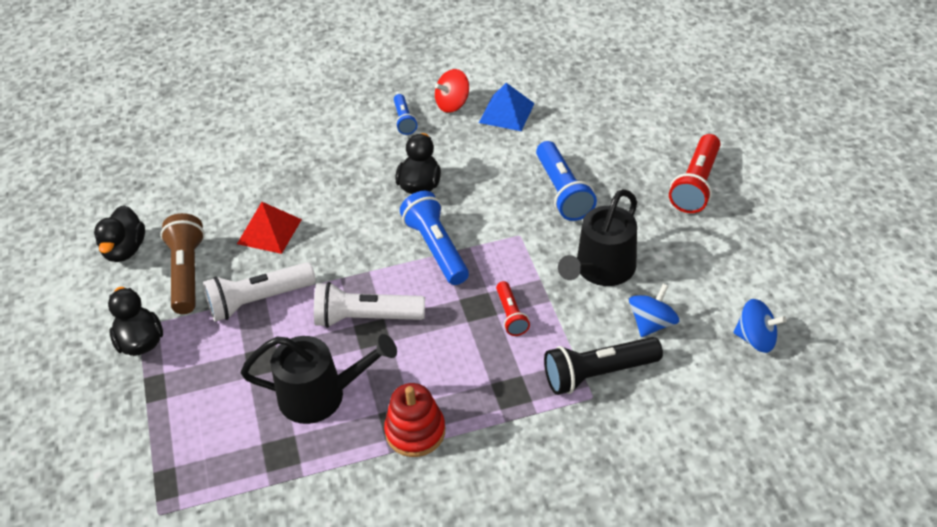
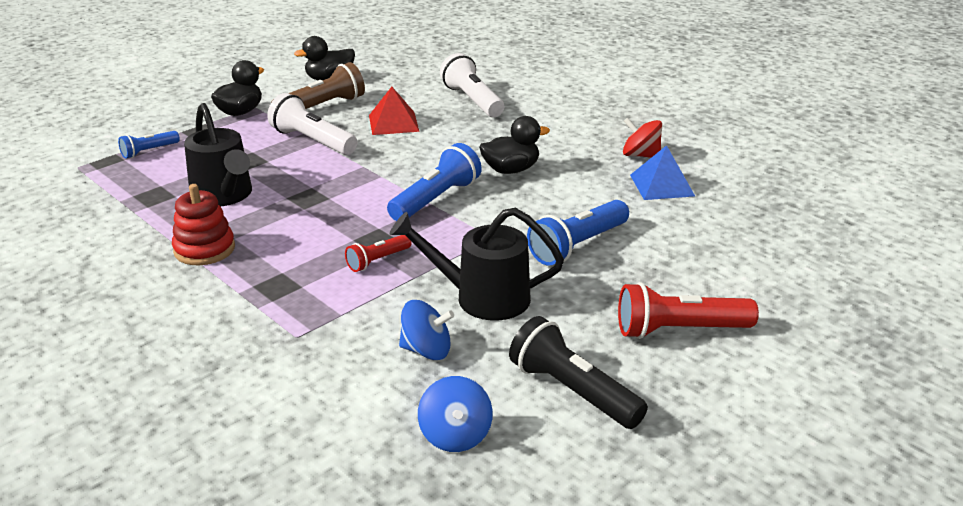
camera: 60 degrees right, 15 degrees down
(366, 318) = (324, 190): white flashlight -> white flashlight (472, 100)
(404, 120) = (590, 139): blue flashlight -> blue flashlight (149, 151)
(598, 374) = (331, 332): black flashlight -> black flashlight (573, 391)

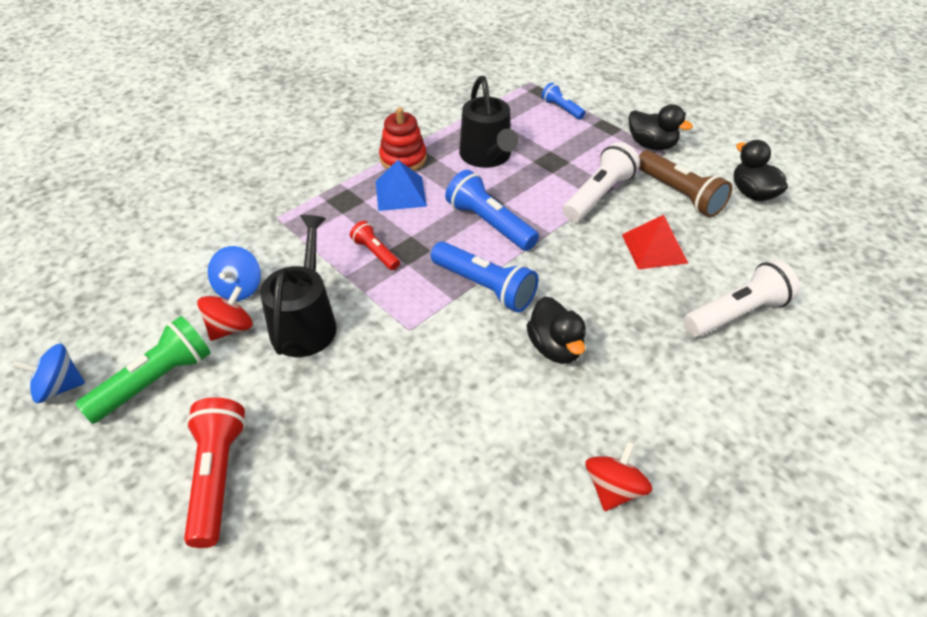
camera: 90 degrees right, 15 degrees up
(224, 196) = (487, 157): black watering can -> black watering can turned 75 degrees counterclockwise
(455, 435) = (132, 307): blue spinning top -> blue spinning top (59, 387)
(491, 348) = (230, 328): none -> red spinning top
(573, 391) = (155, 381): black flashlight -> green flashlight
(578, 246) = (387, 400): blue flashlight -> blue flashlight (489, 224)
(662, 185) = (529, 504): blue pyramid -> blue pyramid (400, 193)

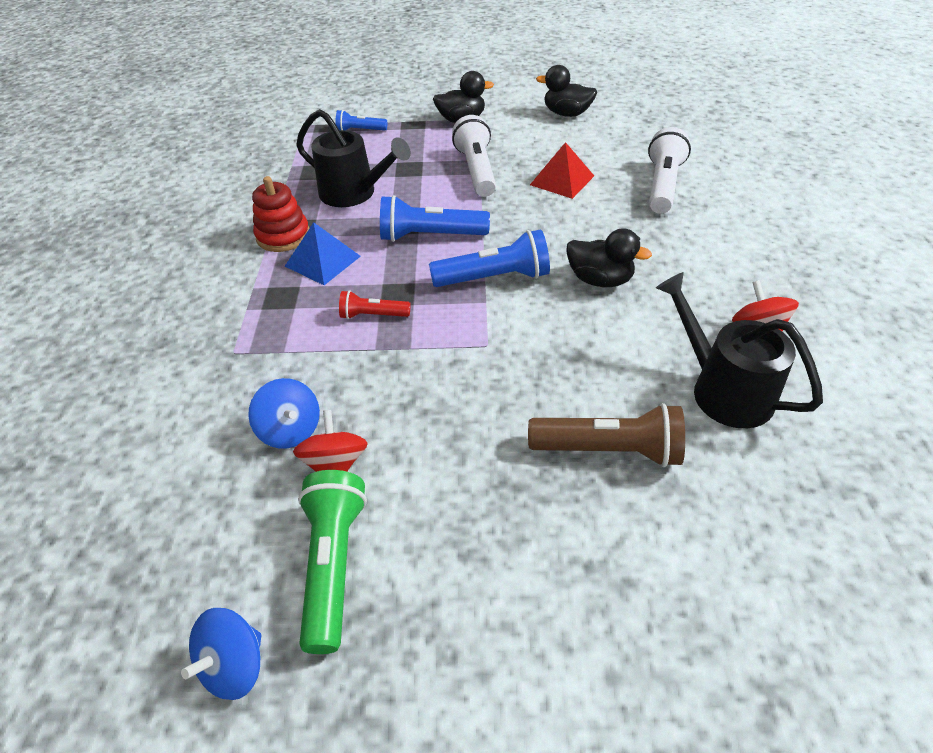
camera: 45 degrees left, 0 degrees up
(217, 477) = (515, 573): red flashlight -> none
(306, 322) = (397, 405): black watering can -> black watering can (722, 389)
(679, 194) = (526, 139): brown flashlight -> brown flashlight (609, 450)

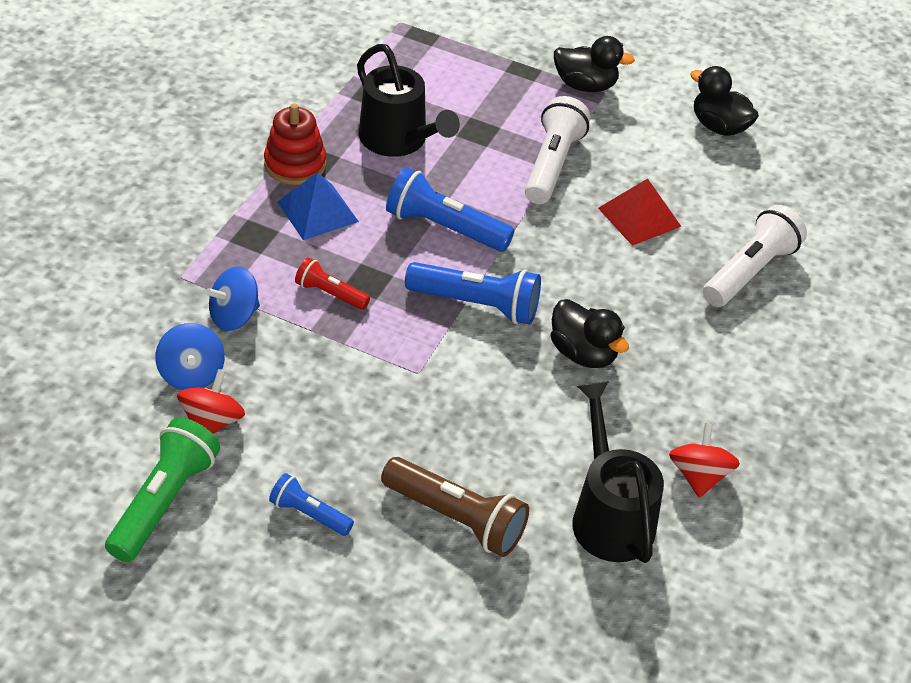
camera: 20 degrees right, 0 degrees up
(234, 665) = (53, 538): blue spinning top -> blue spinning top (234, 316)
(360, 130) = (458, 55): blue flashlight -> blue flashlight (309, 514)

